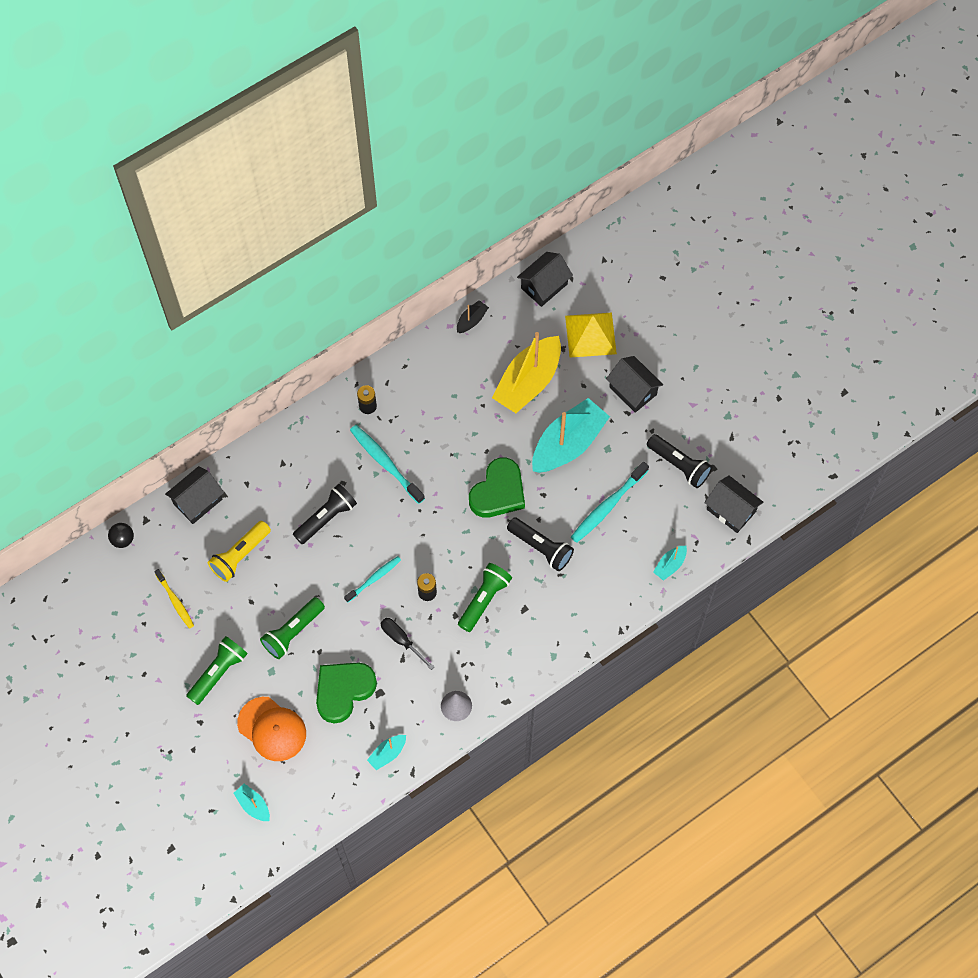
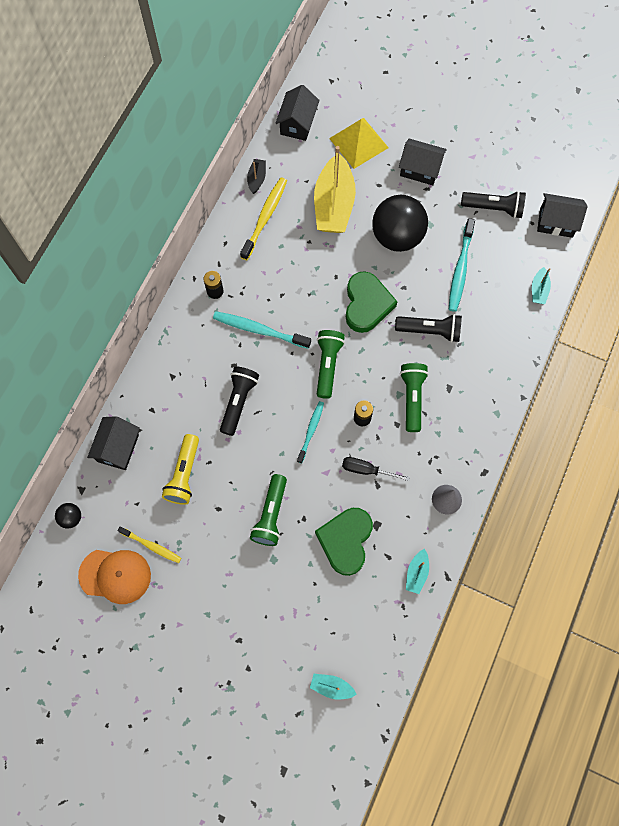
camera: 30 degrees left, 5 degrees up
(218, 672) = (228, 587): green flashlight -> green flashlight (327, 365)
(272, 729) = (305, 609): orange cap -> orange cap (115, 575)
(456, 361) = (265, 217): none -> yellow toothbrush
(568, 444) = (397, 237): turquoise boat -> black ball

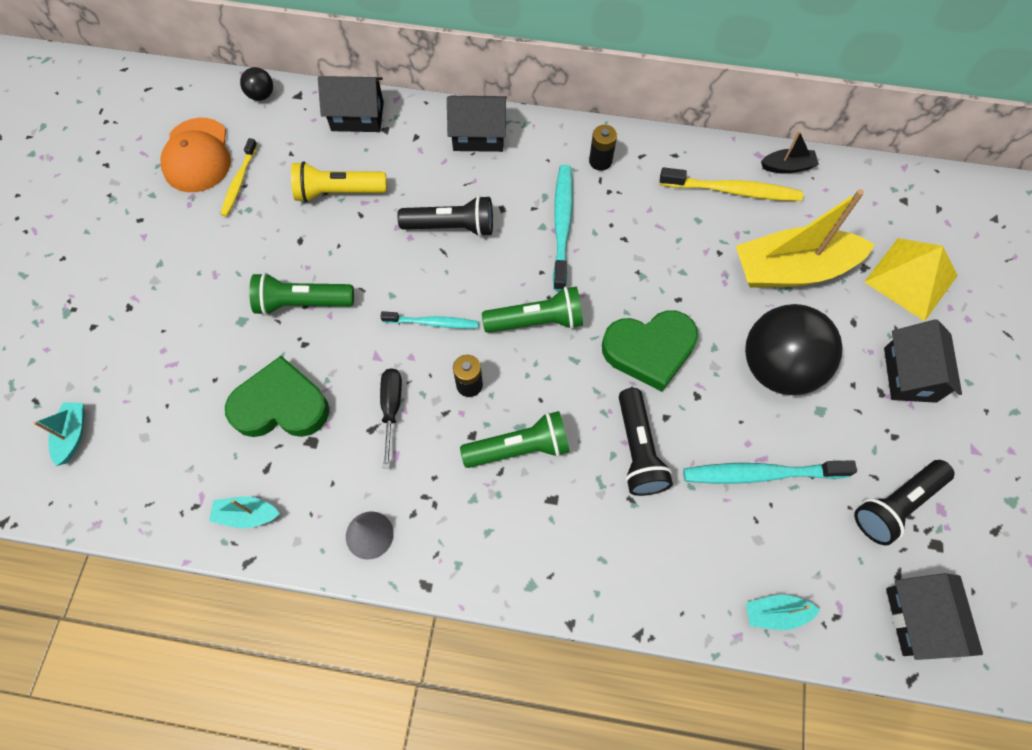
camera: 75 degrees right, 5 degrees down
(297, 123) = (900, 193): black house -> black house (478, 135)
(494, 208) = (895, 505): black flashlight -> black flashlight turned 60 degrees clockwise

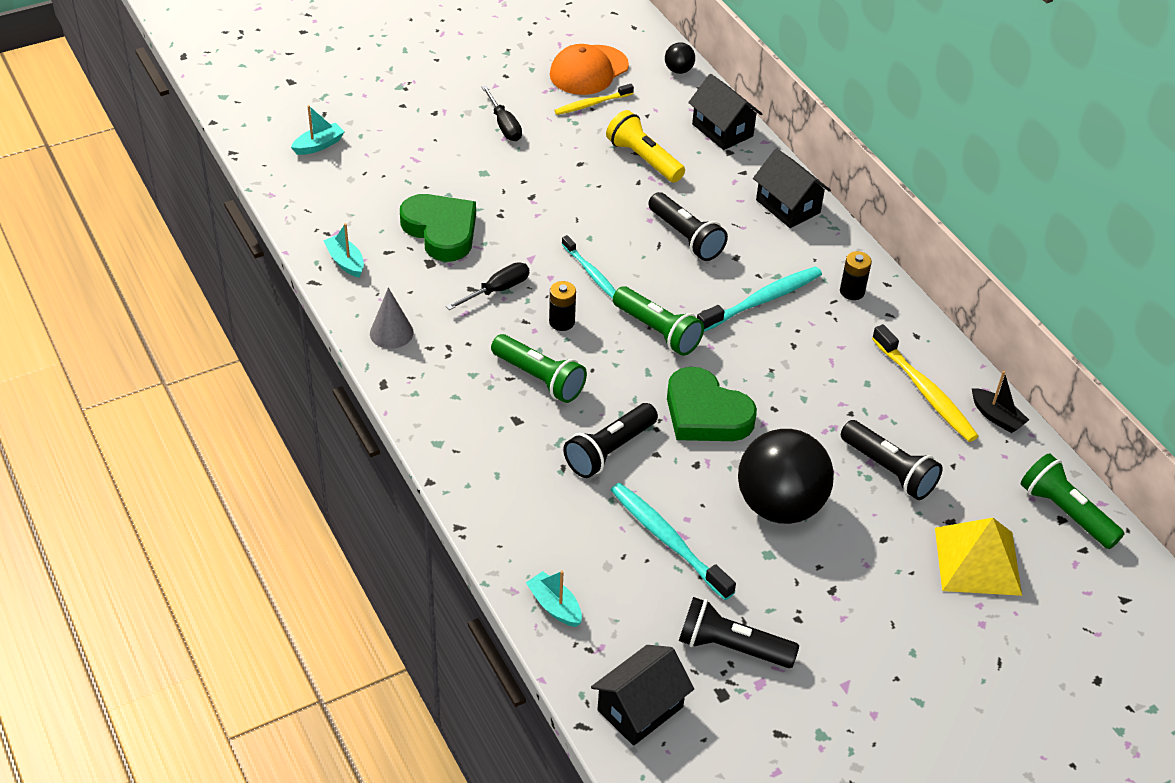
camera: 50 degrees right, 20 degrees down
(199, 264) = (504, 125): none -> black screwdriver
(302, 303) = (531, 194): green flashlight -> green flashlight (1065, 512)
(792, 270) = (889, 470): yellow boat -> black flashlight
(909, 374) = (872, 603): black house -> none

